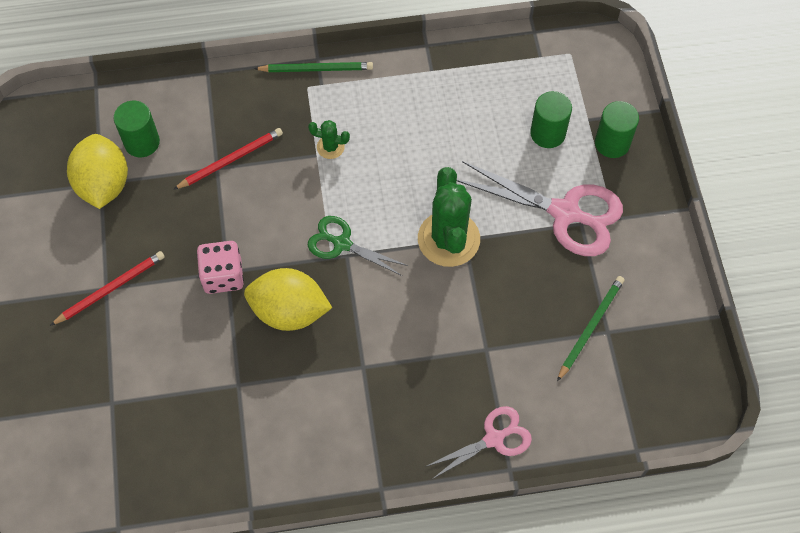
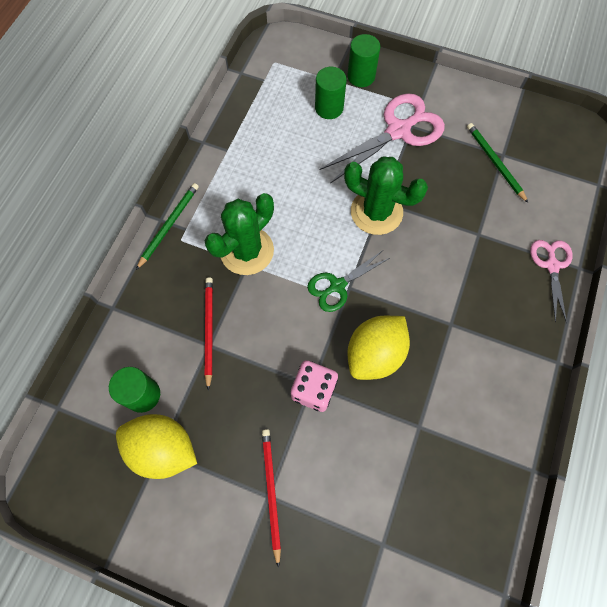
camera: 60 degrees left, 5 degrees up
(330, 147) = (247, 251): green cactus -> green cactus, size x2.16

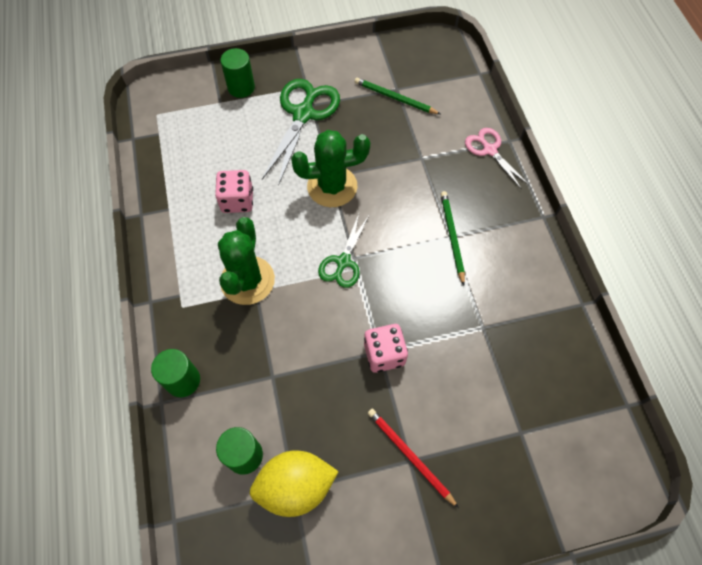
camera: 35 degrees left, 5 degrees down
(169, 225) = (162, 301): green pencil -> green pencil (452, 236)
(209, 330) = (263, 364): red pencil -> none
(287, 176) = (237, 201): none -> pink dice
(329, 108) = (232, 126): green cylinder -> green cylinder (183, 380)
(375, 354) = (411, 295): yellow lemon -> none
(398, 131) = (303, 114): pink scissors -> green scissors

